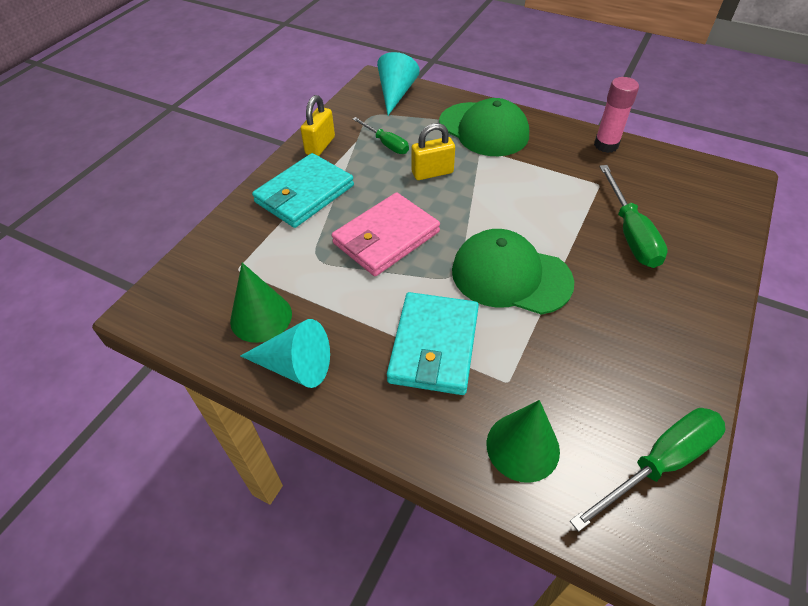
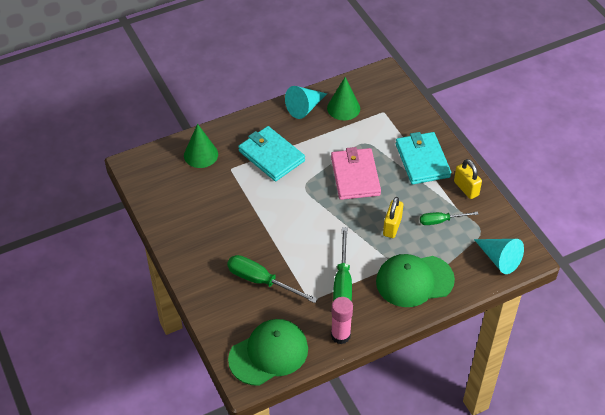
camera: 125 degrees right, 0 degrees up
(510, 276) = (283, 208): green cap -> green cap (268, 353)
(659, 463) = (153, 189): green screwdriver -> green screwdriver (342, 283)

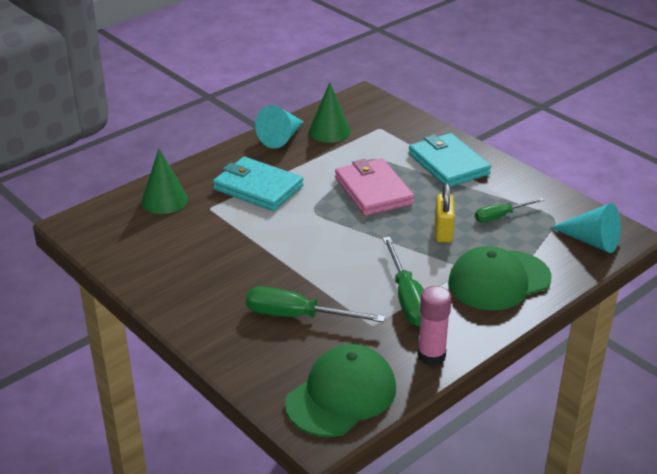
camera: 15 degrees left, 15 degrees down
(466, 188) = (514, 181): yellow padlock -> none

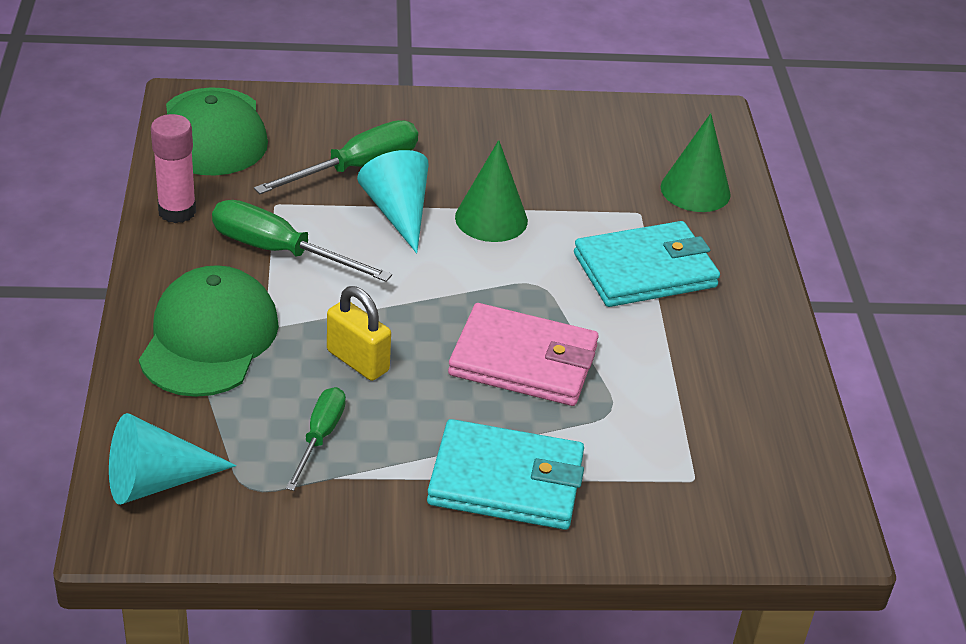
camera: 125 degrees right, 5 degrees up
(281, 138) = (764, 361): turquoise cone -> turquoise cone (398, 212)
(329, 131) = (736, 418): green cone -> green cone (491, 219)

